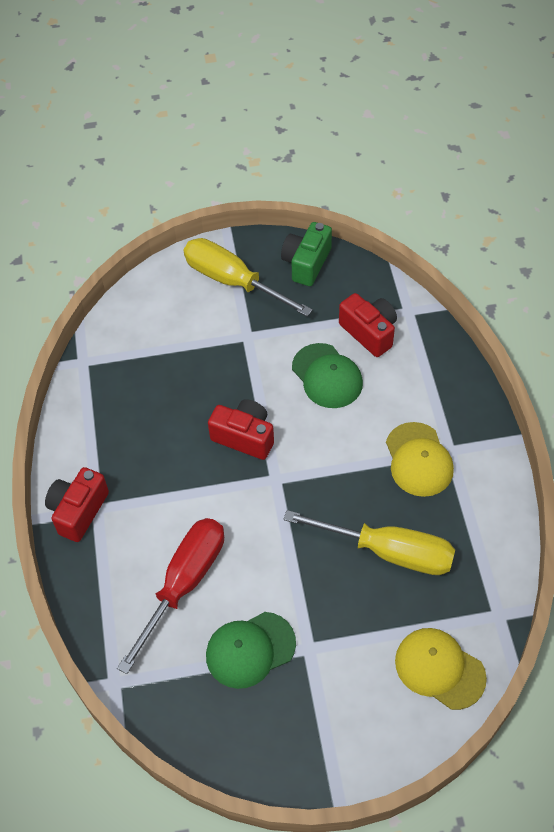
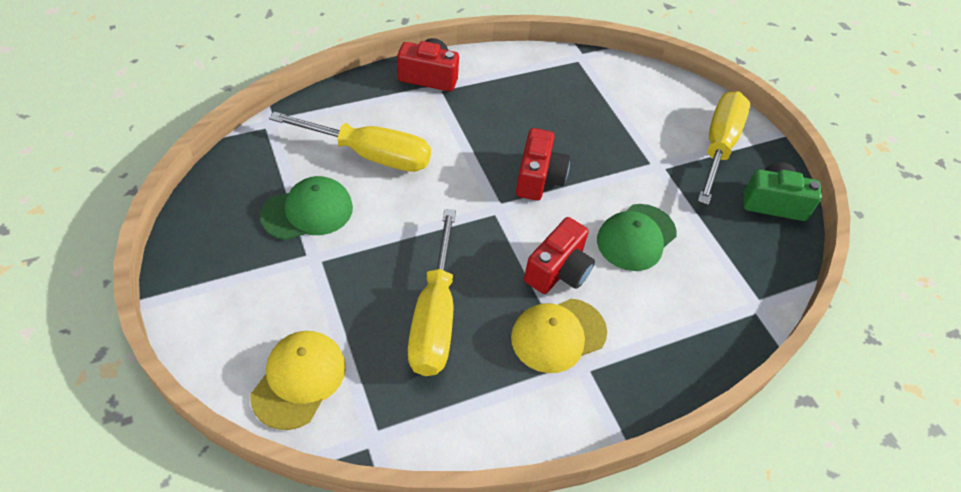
camera: 70 degrees right, 5 degrees down
(183, 584) = (369, 155): red screwdriver -> yellow screwdriver
(250, 650) = (308, 211): green cap -> green cap turned 105 degrees clockwise
(369, 332) = (710, 270): red camera -> red camera (558, 271)

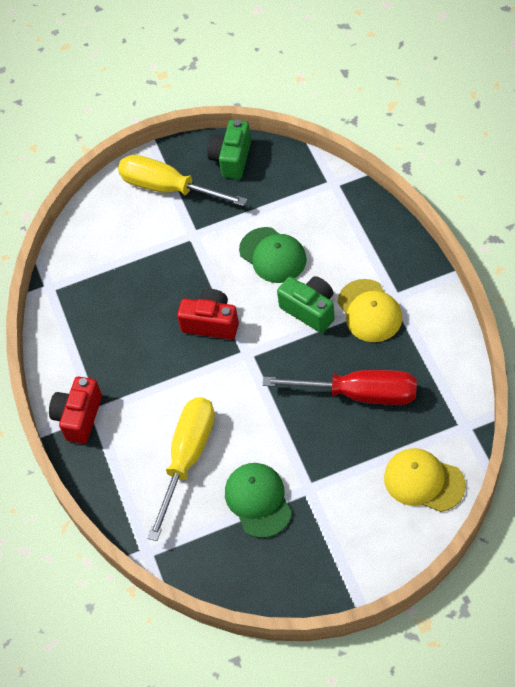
camera: 75 degrees left, 5 degrees up
(434, 316) = (359, 394): yellow screwdriver -> red screwdriver
(558, 271) = (310, 310): red camera -> green camera

